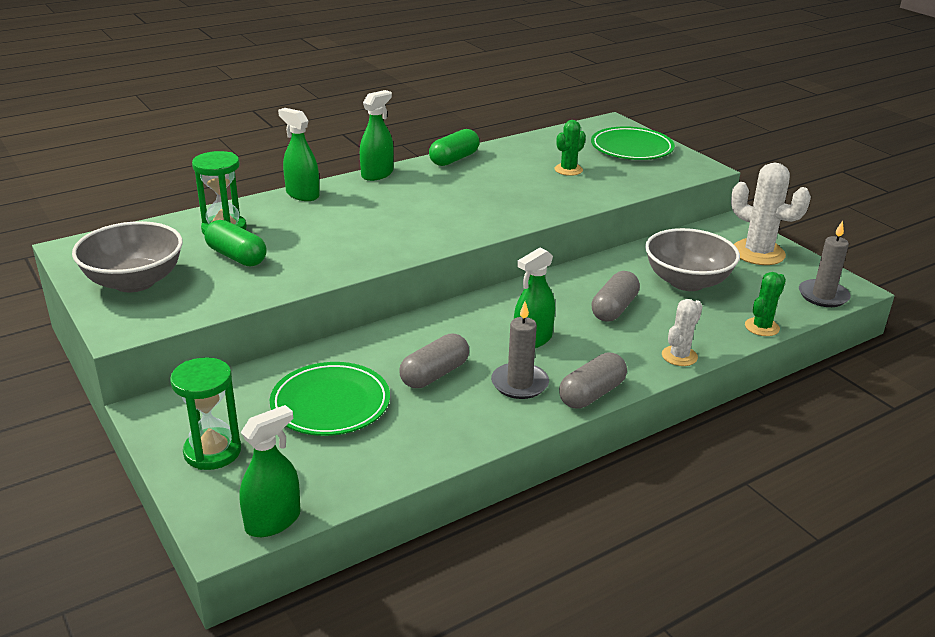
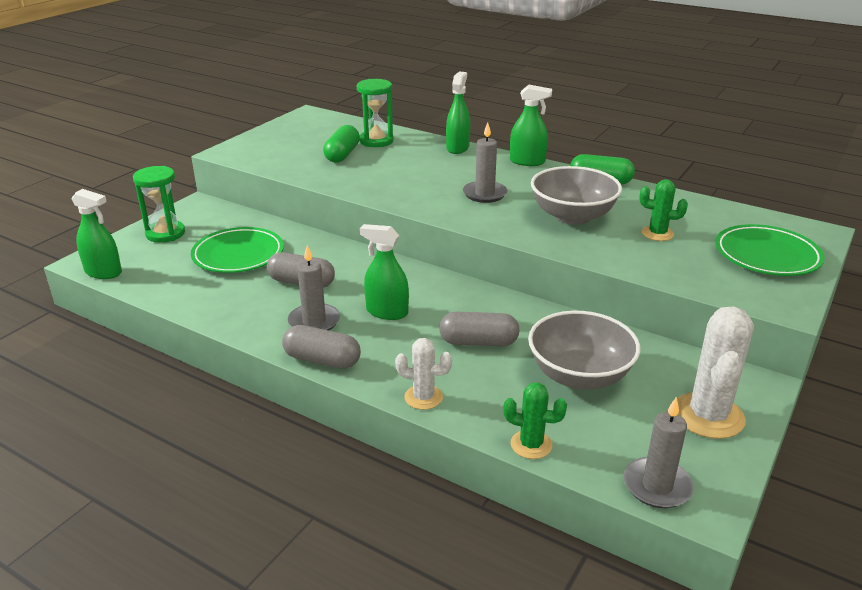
camera: 65 degrees right, 0 degrees up
(134, 281) = (284, 139): grey bowl -> grey bowl (572, 216)
(425, 211) = (484, 194): none -> grey candle

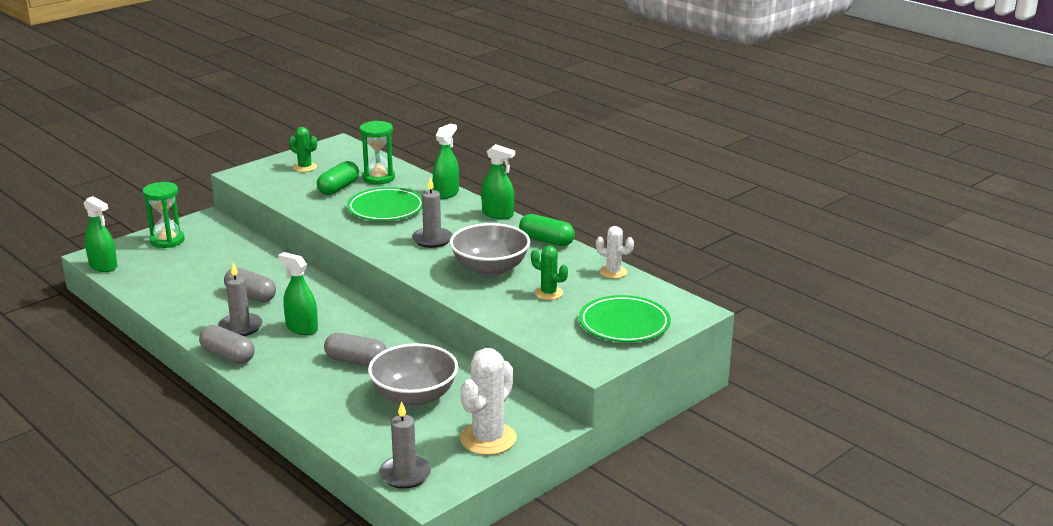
camera: 15 degrees right, 5 degrees down
(238, 255) = (215, 266): green plate -> green plate (386, 209)
(423, 397) = (284, 392): white cactus -> white cactus (613, 272)
(531, 445) = (337, 435): green cactus -> green cactus (305, 167)

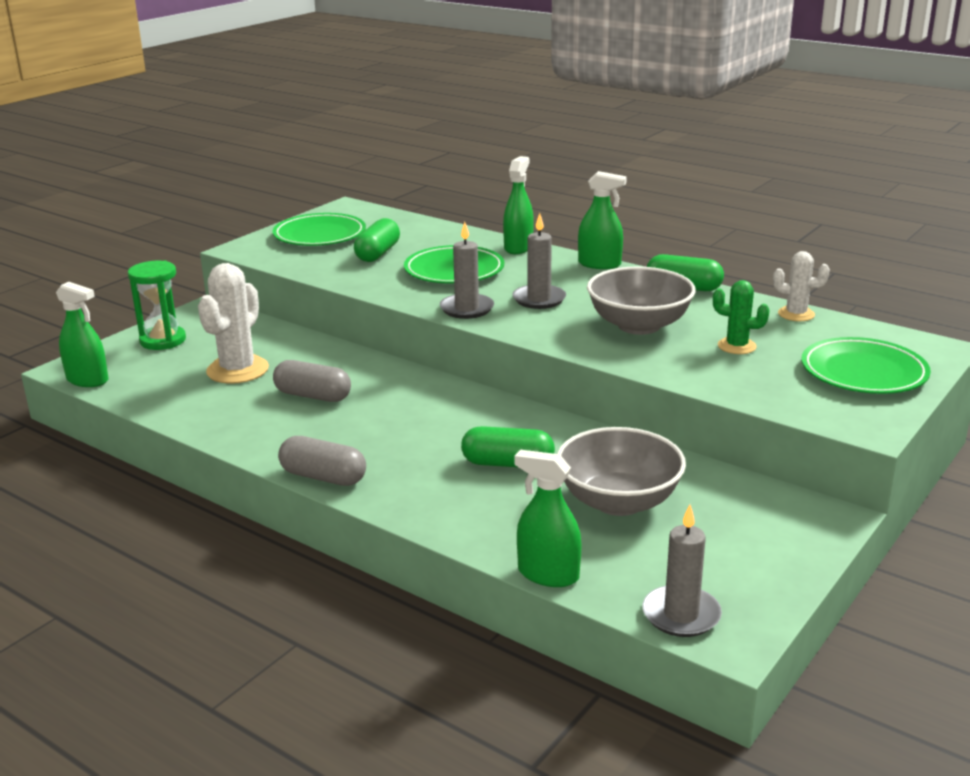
camera: 10 degrees left, 0 degrees up
(240, 327) = (321, 437): grey candle -> grey candle (467, 309)
(302, 328) = (407, 429): green spray bottle -> green spray bottle (548, 574)
(305, 167) = (320, 235): green cactus -> green plate
(356, 361) = (507, 463): grey capsule -> green capsule
(378, 178) = (421, 238): green hourglass -> none
(488, 439) = (760, 547): white cactus -> white cactus (237, 370)

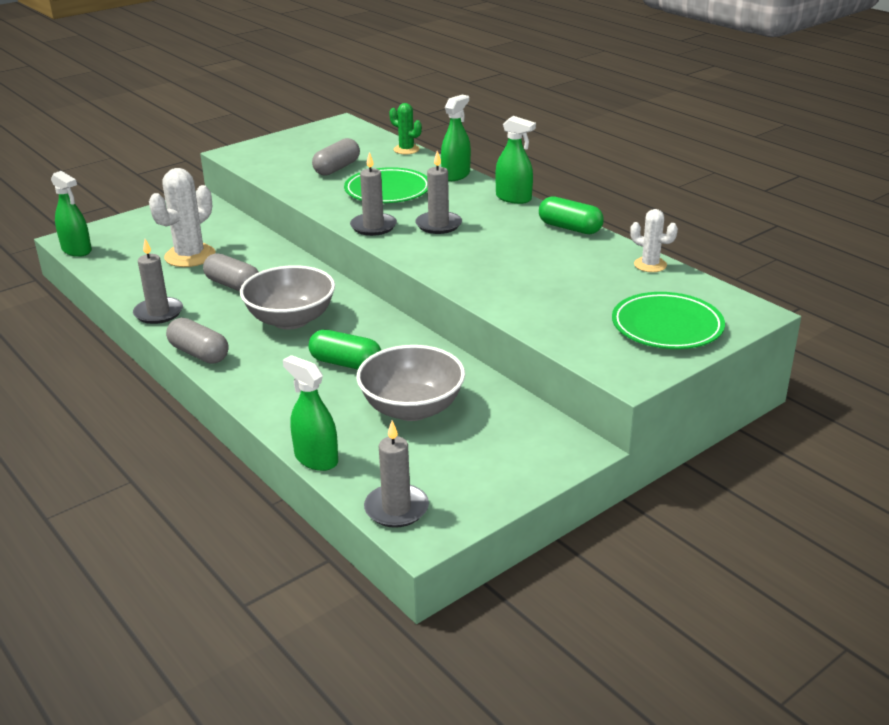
camera: 15 degrees right, 5 degrees up
(163, 340) = (150, 224): green hourglass -> none
(241, 438) = (158, 313): none -> grey candle
(320, 235) = (302, 147): green plate -> none
(378, 253) = (337, 168): green capsule -> grey capsule
(639, 325) = (504, 259): grey bowl -> grey bowl (291, 320)
(736, 346) = (574, 288): green cactus -> green cactus (406, 150)

